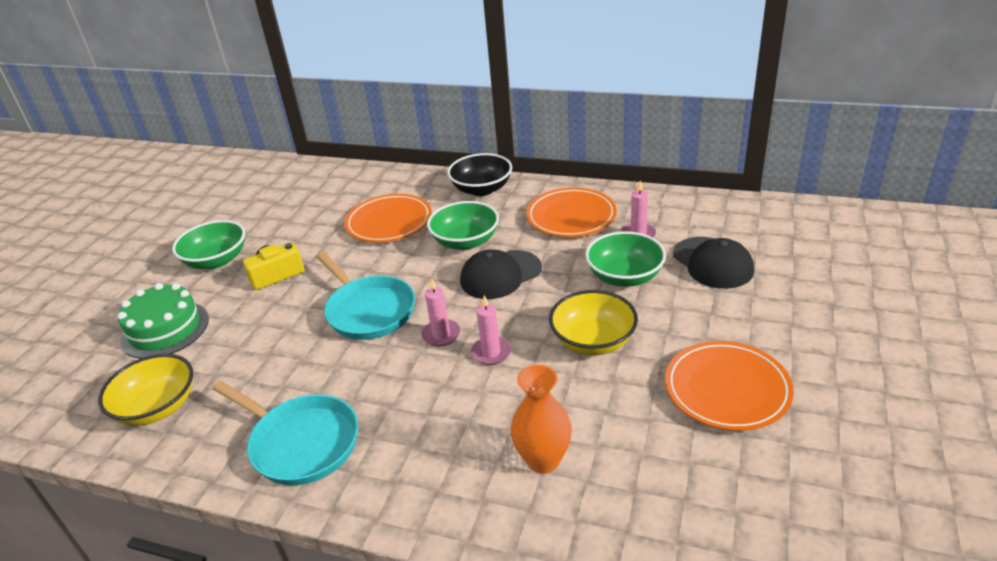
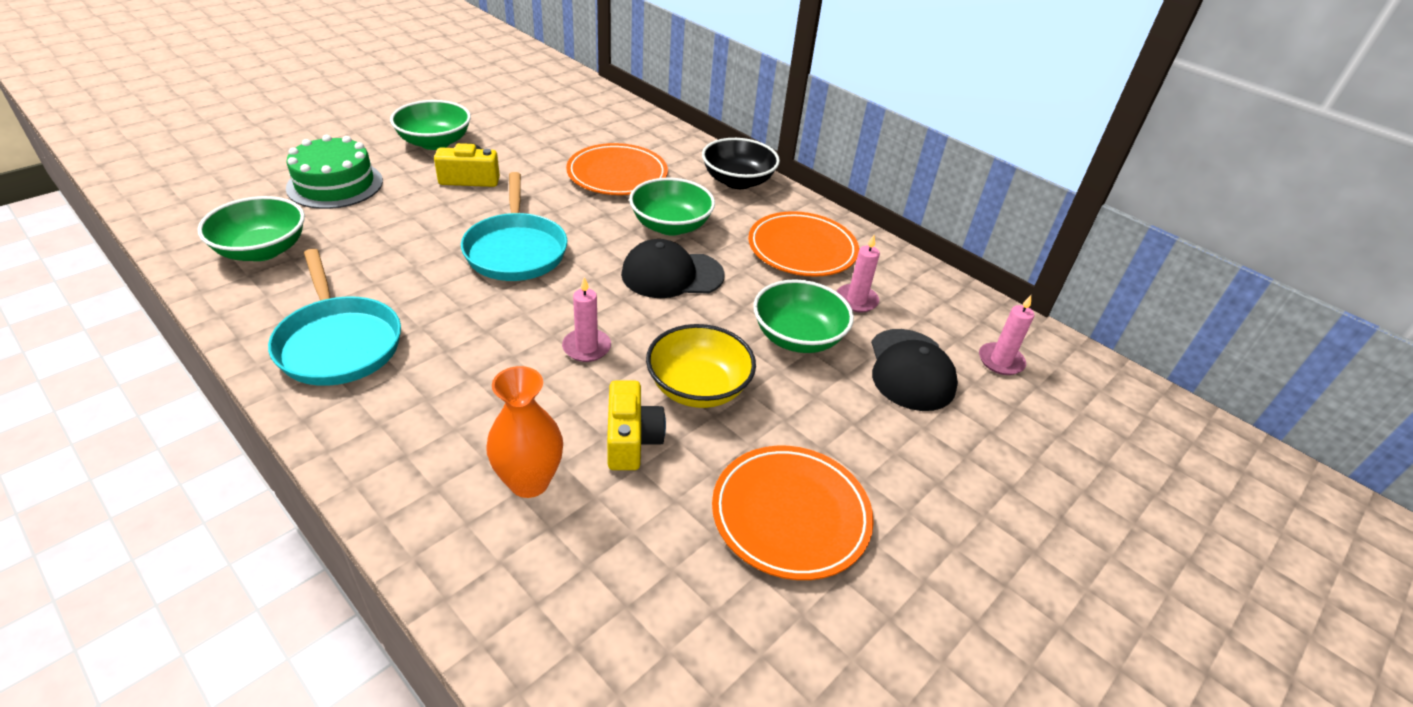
camera: 20 degrees right, 5 degrees up
(157, 407) = (262, 250): yellow bowl -> green bowl
(441, 335) = (558, 306): pink candle -> pink candle (1000, 361)
(583, 397) = (631, 440): none -> yellow camera

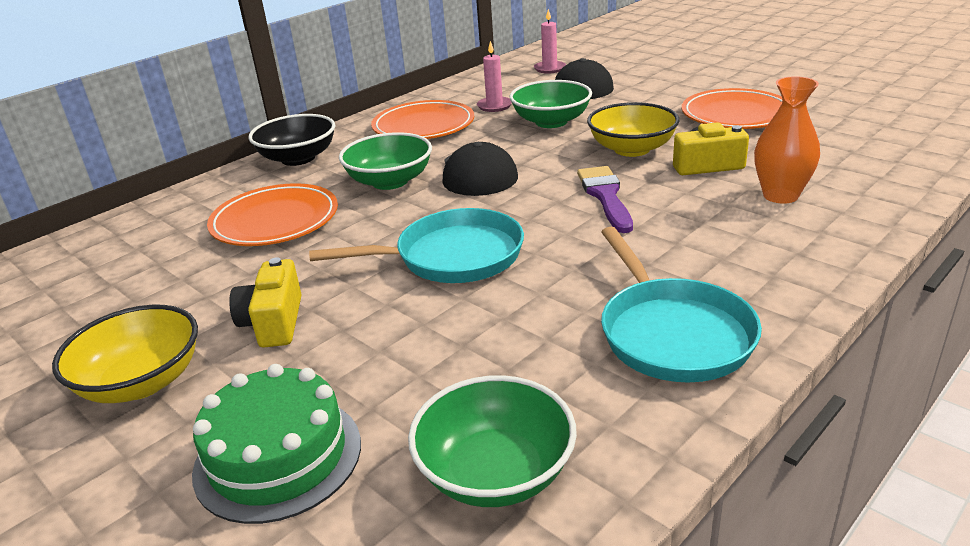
camera: 85 degrees left, 10 degrees down
(338, 343) = (672, 333): turquoise pan -> turquoise pan turned 105 degrees clockwise
(435, 142) = (141, 382): green bowl -> yellow bowl
(586, 347) = (605, 196): pink candle -> purple brush

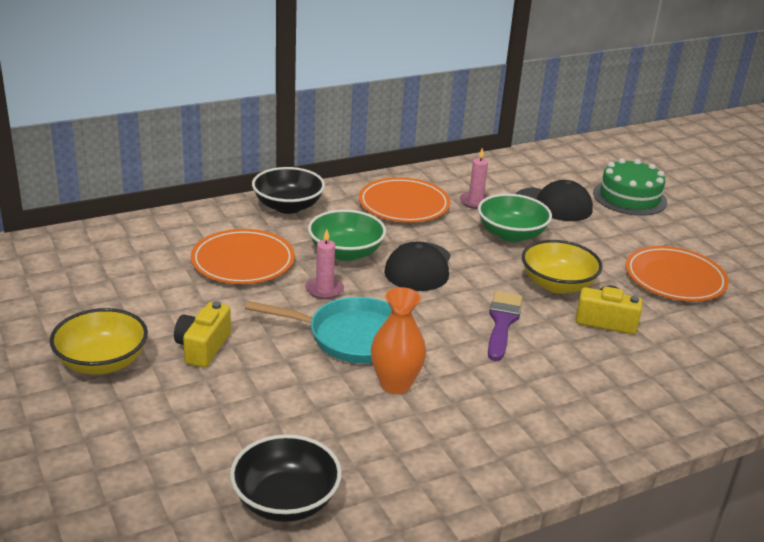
camera: 15 degrees right, 0 degrees up
(278, 457) = (162, 442): green cake -> green cake (629, 197)
(495, 473) = (285, 500): green bowl -> black bowl
(549, 69) = (551, 174): pink candle -> pink candle (324, 290)
(672, 333) = (465, 451): turquoise pan -> none
(780, 195) = (642, 369): orange vase -> orange vase (395, 384)

